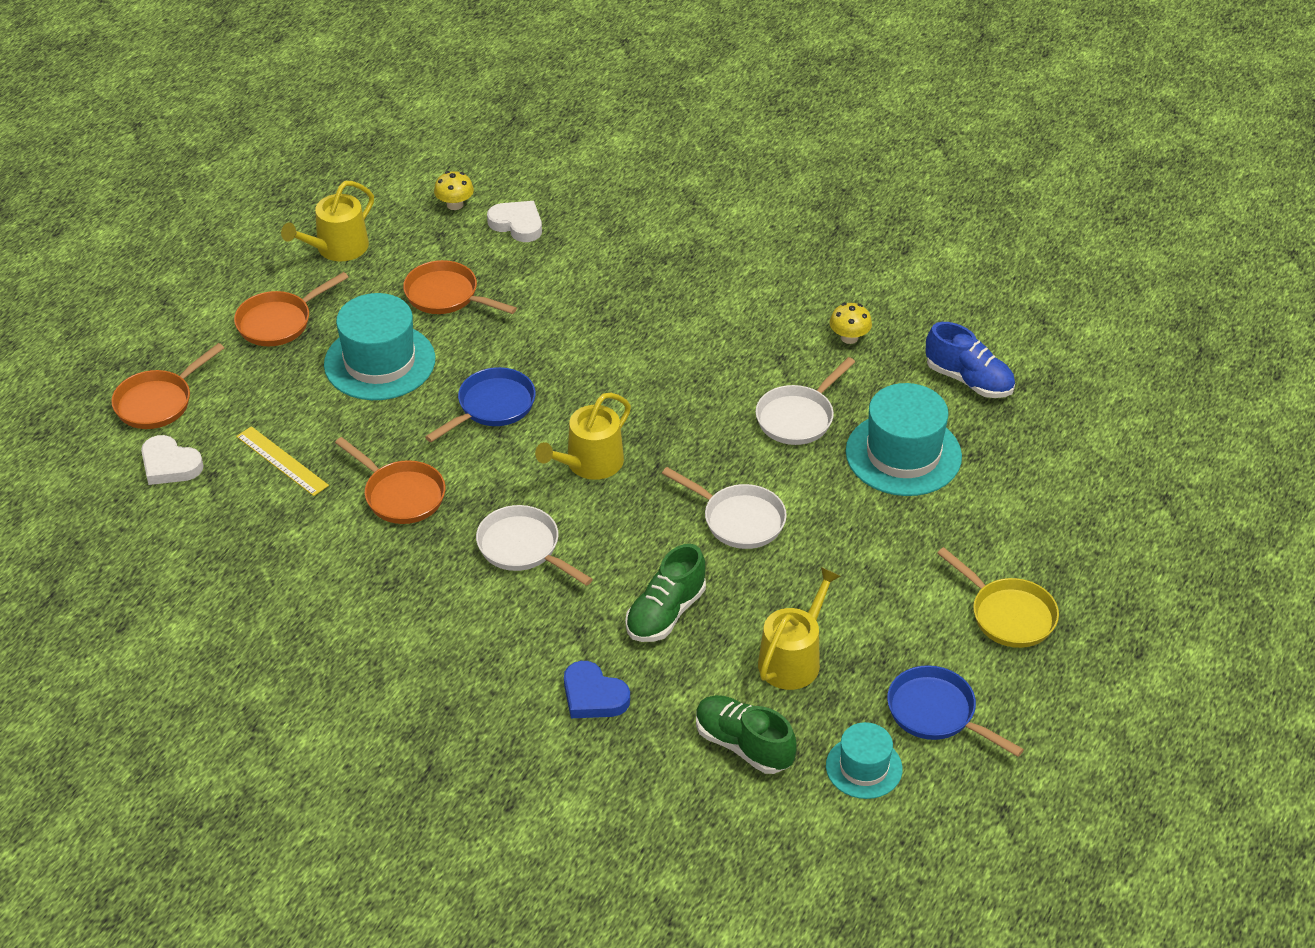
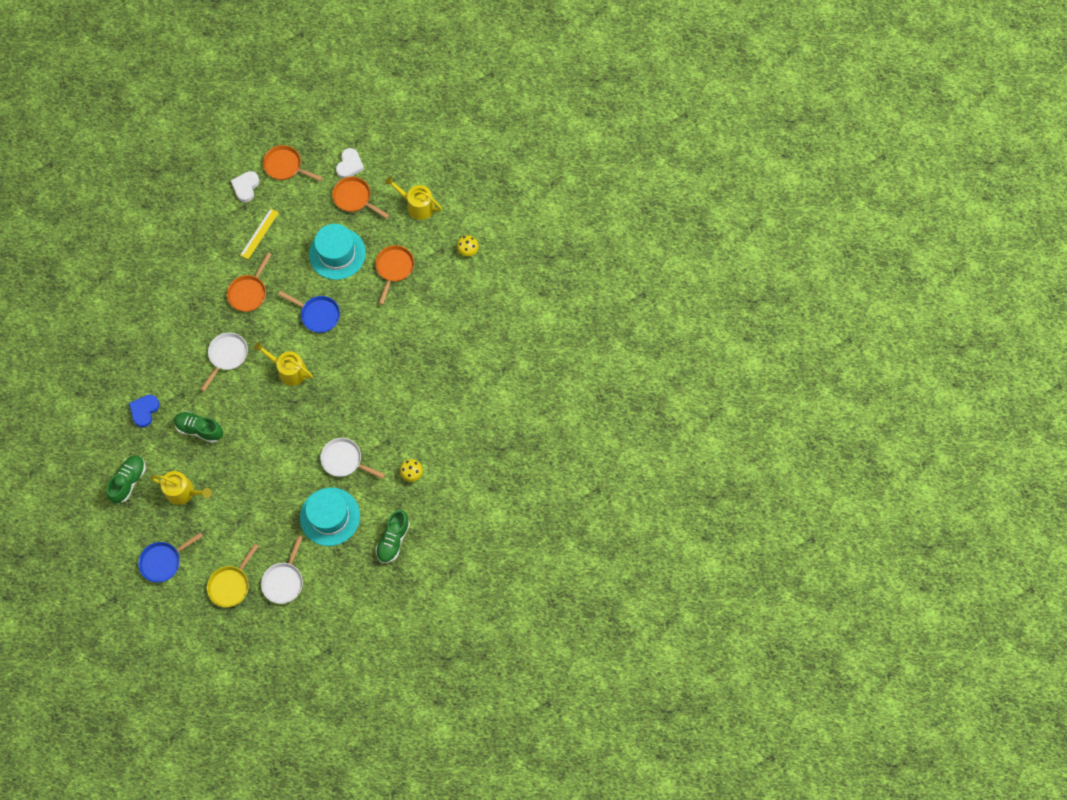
camera: 75 degrees right, 25 degrees up
(517, 224) = (460, 285): white heart -> white heart (349, 165)
(739, 520) = (266, 448): white pan -> white pan (284, 581)
(864, 767) = (126, 535): turquoise hat -> none
(936, 713) = (163, 561): blue pan -> blue pan turned 150 degrees counterclockwise
(969, 380) = (393, 540): blue shoe -> green shoe

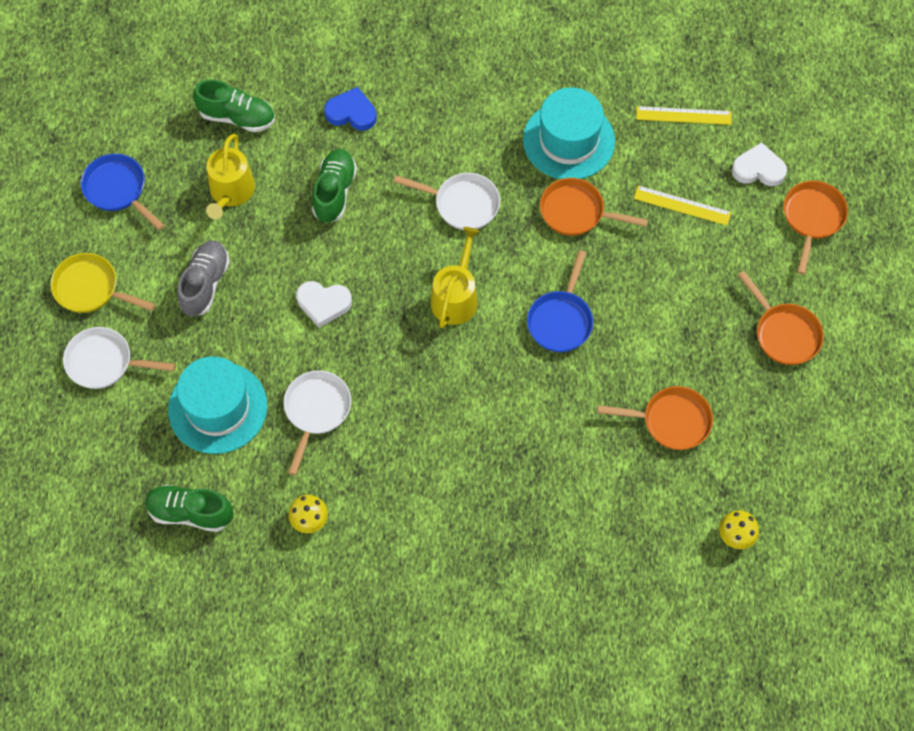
camera: 80 degrees right, 5 degrees down
(198, 219) = (683, 115): none -> yellow ruler
(245, 514) = (205, 284): none -> grey shoe
(337, 253) = (676, 327): turquoise hat -> turquoise hat (568, 140)
(349, 165) = (843, 314): white heart -> white heart (323, 304)
(354, 198) = (784, 333): orange pan -> orange pan turned 120 degrees clockwise
(417, 205) = (798, 435): yellow watering can -> none

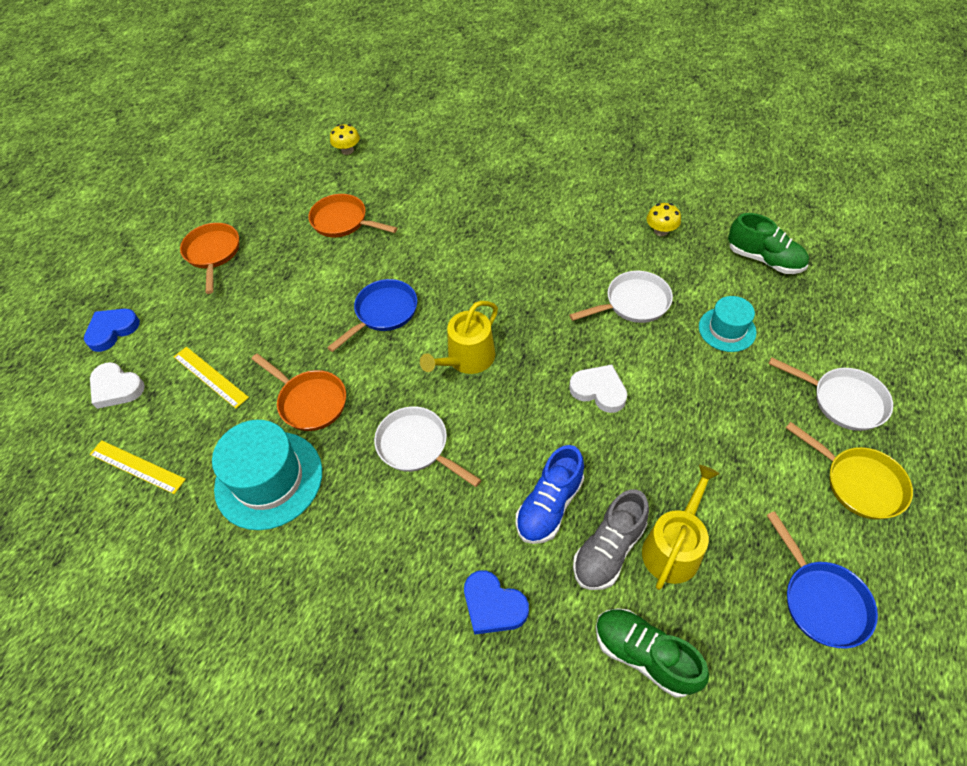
camera: 155 degrees left, 10 degrees down
(205, 284) = (722, 448): grey shoe -> grey shoe (608, 550)
(217, 408) = (727, 329): turquoise hat -> turquoise hat, size x0.58
(316, 411) = (633, 303): white pan -> white pan turned 150 degrees counterclockwise
(334, 192) = (549, 506): green shoe -> blue shoe
(812, 218) = (112, 330): orange pan -> blue heart

